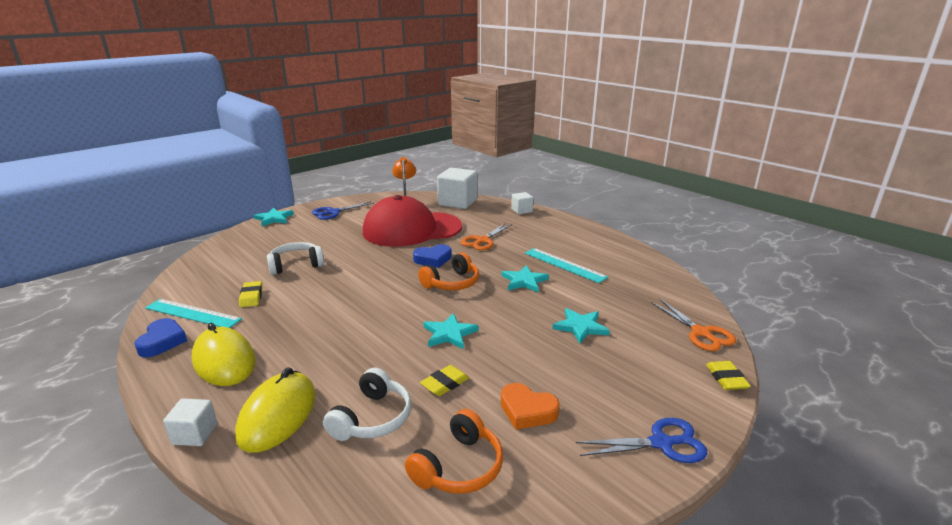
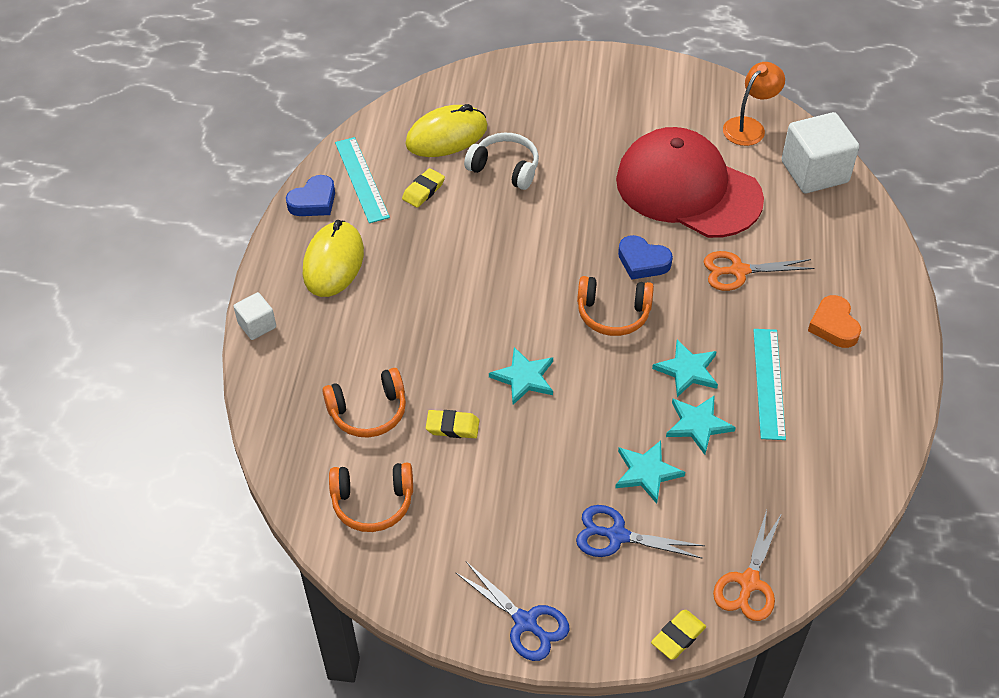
camera: 50 degrees right, 25 degrees up
(274, 219) = (568, 59): turquoise star -> turquoise star (698, 424)
(278, 415) = (316, 353): yellow mouse -> yellow mouse (446, 136)
(333, 212) = (642, 90): blue scissors -> blue scissors (617, 536)
(372, 418) = (368, 412): white headphones -> orange headphones
(521, 210) = (873, 249): white cube -> none
(527, 411) = (475, 506): orange heart -> orange heart (834, 326)

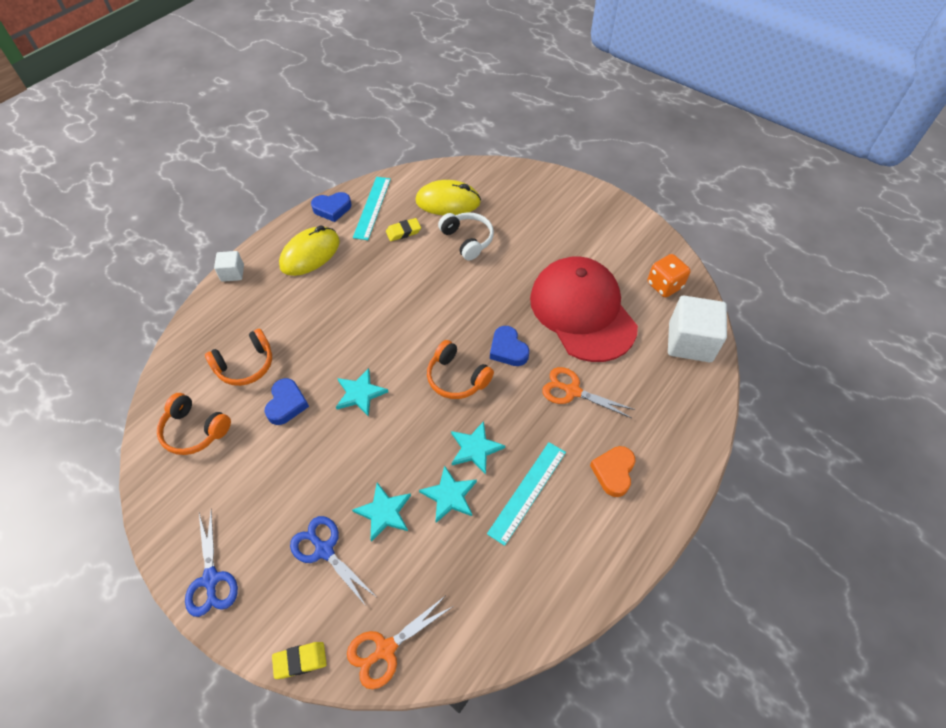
camera: 30 degrees right, 5 degrees up
(368, 412) = (245, 365): orange headphones -> orange headphones turned 45 degrees counterclockwise
(452, 427) = (286, 404): yellow eraser -> blue heart
(749, 126) = (664, 285): orange lamp -> orange dice

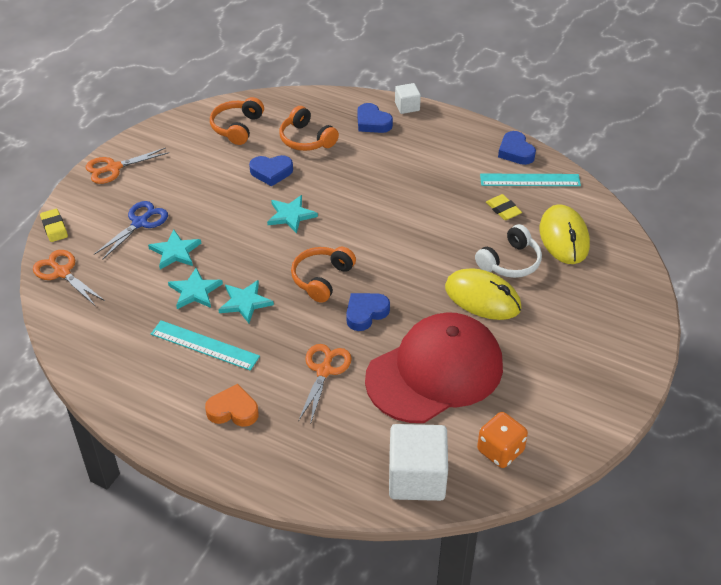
camera: 80 degrees right, 10 degrees down
(211, 579) = (113, 168): blue scissors -> orange scissors
(244, 304) = (372, 122): none -> blue heart
(310, 254) = (448, 149): yellow mouse -> yellow mouse (482, 298)

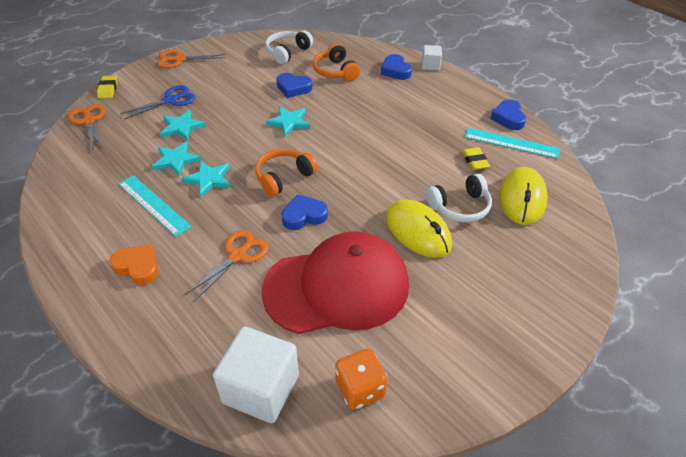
camera: 20 degrees right, 0 degrees up
(237, 127) = (287, 52): orange headphones -> white headphones

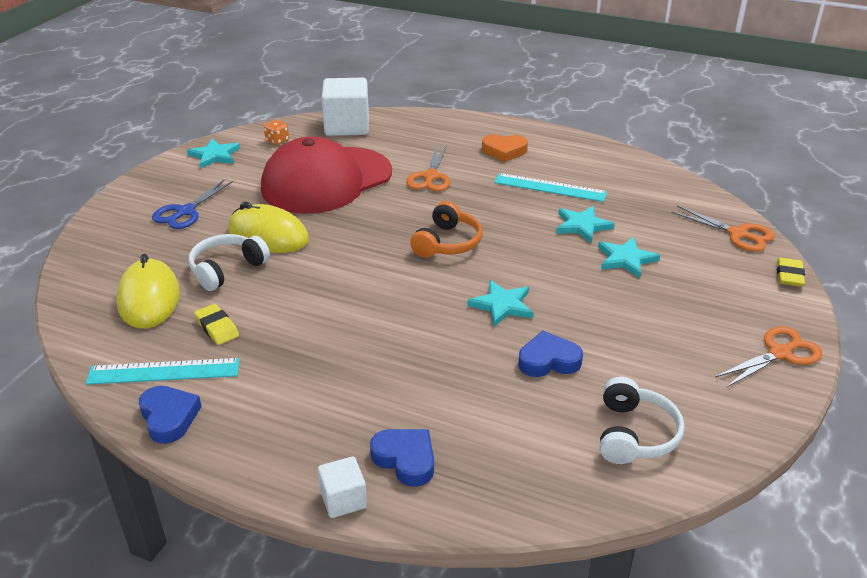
camera: 155 degrees right, 10 degrees down
(108, 89) = (789, 275): yellow eraser -> yellow eraser turned 45 degrees clockwise
(170, 100) = (689, 286): blue scissors -> blue scissors (185, 212)
(209, 179) = (524, 219): turquoise star -> turquoise star (215, 155)
(304, 216) = (395, 217): blue heart -> none
(335, 71) = (512, 419): orange headphones -> none
(360, 389) = (277, 141): orange dice -> orange dice, size x0.61

